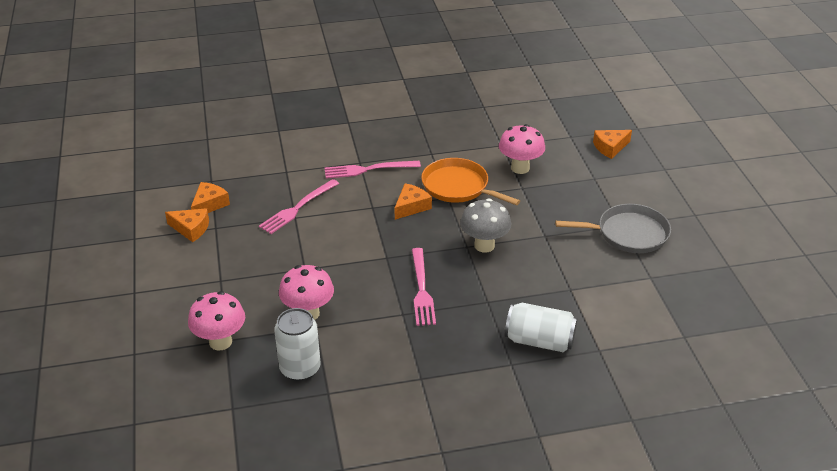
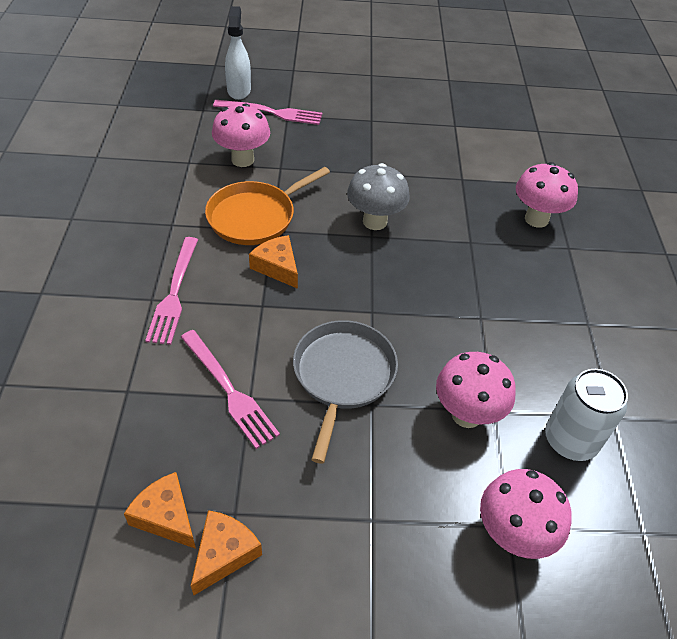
camera: 80 degrees left, 10 degrees up
(421, 290) = (441, 291): pink fork -> pink fork (272, 113)
(539, 341) = (536, 219): white can -> pink mushroom
(610, 147) = (239, 90): orange cheese -> white spray bottle
(628, 233) = (386, 119): grey pan -> grey pan (343, 376)

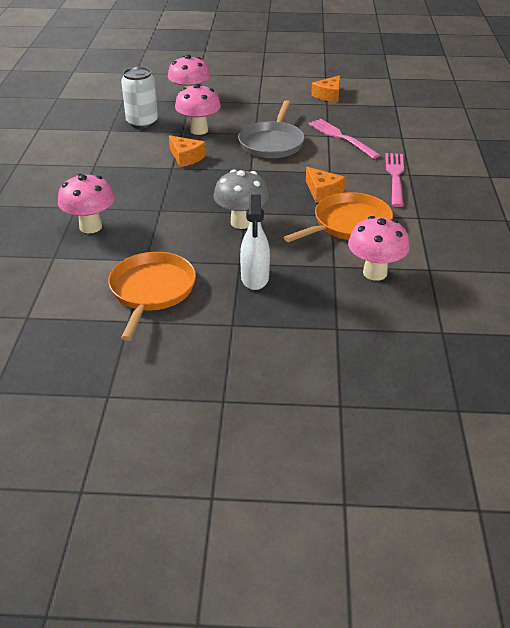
camera: 175 degrees left, 10 degrees down
(166, 516) = (360, 103): orange cheese -> orange cheese (186, 157)
(239, 90) = (408, 364): white spray bottle -> white spray bottle (255, 278)
(272, 113) = (356, 330): pink fork -> none
(445, 149) = (152, 291): none -> orange pan

